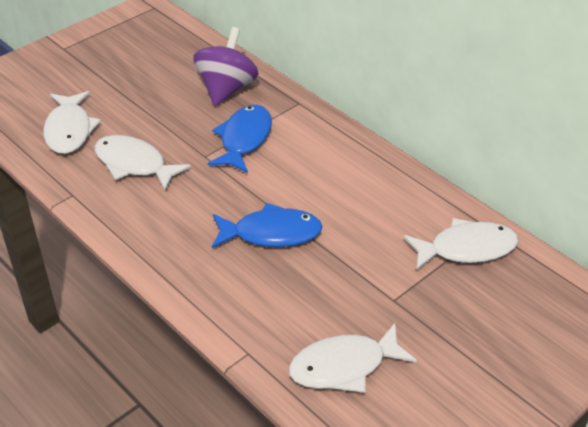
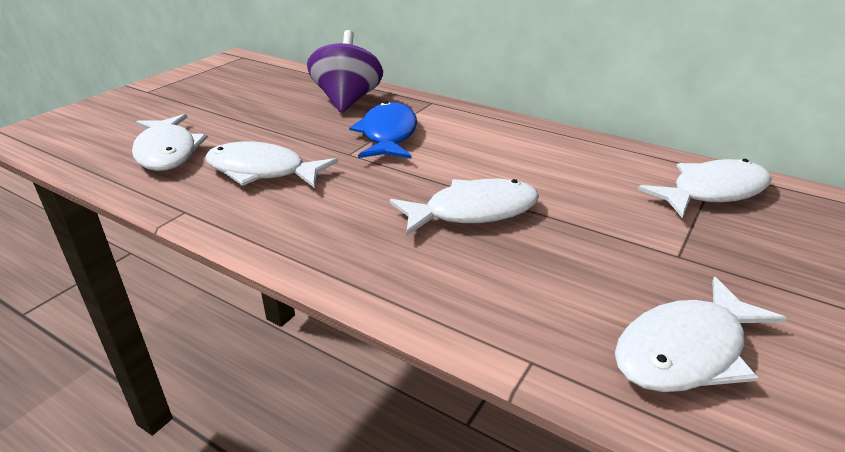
camera: 15 degrees left, 10 degrees down
(271, 233) = (473, 212): blue fish -> white fish

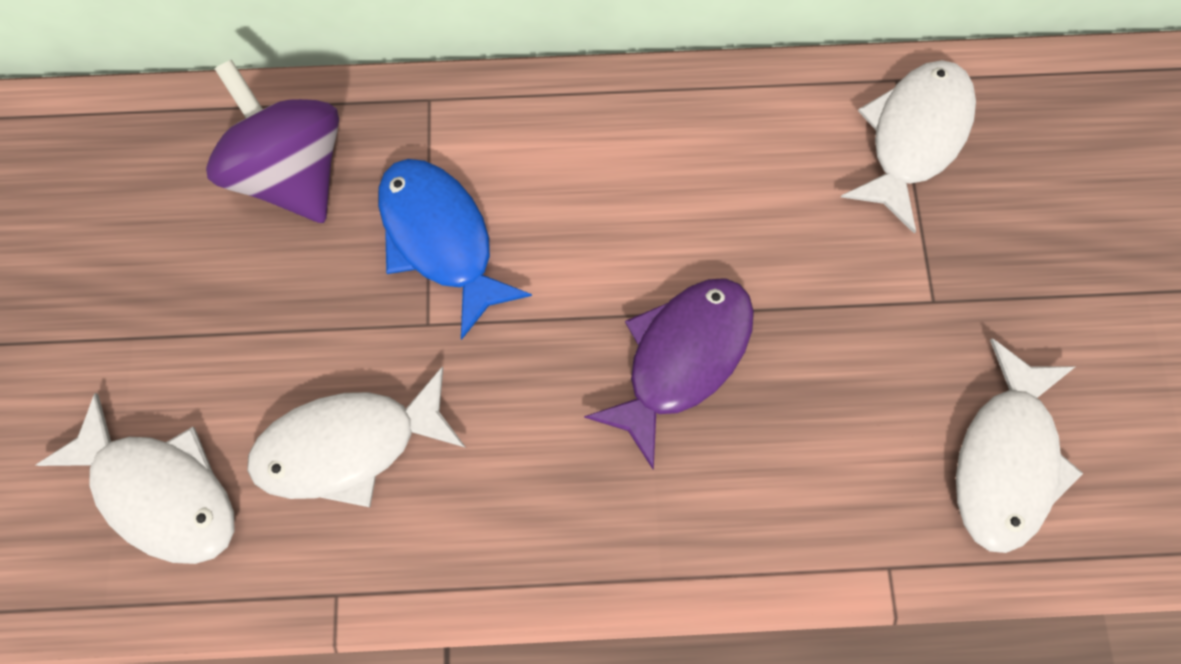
camera: 35 degrees left, 40 degrees up
(473, 212) = (681, 358): white fish -> purple fish

